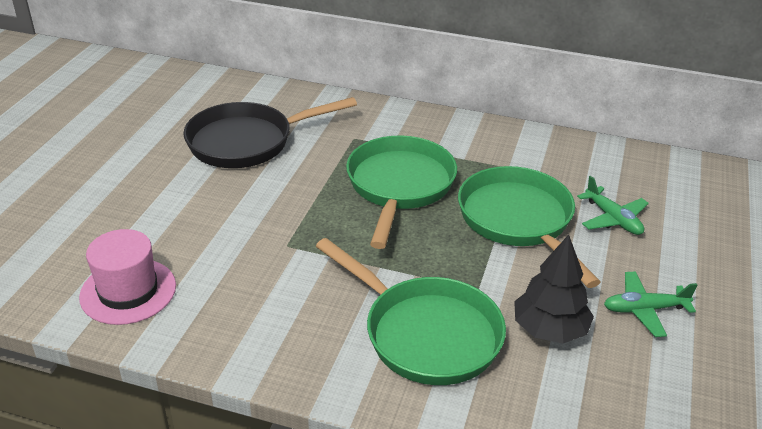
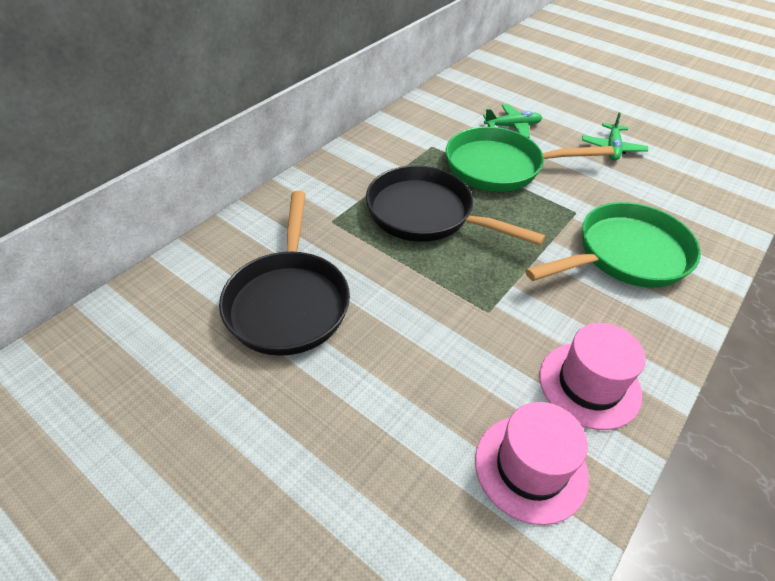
camera: 70 degrees left, 10 degrees up
(224, 318) = (589, 384): none -> pink hat
(399, 187) = (426, 214): green pan -> black pan
(549, 329) = (627, 193): black tree -> none

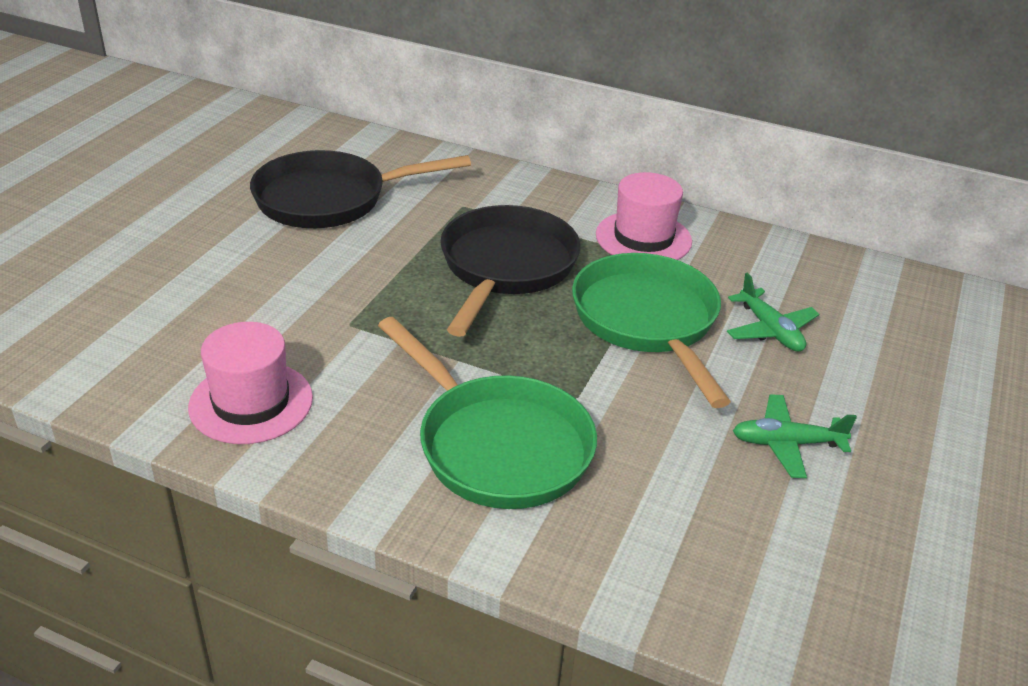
camera: 75 degrees right, 10 degrees down
(530, 467) = (142, 360): pink hat -> pink hat (643, 238)

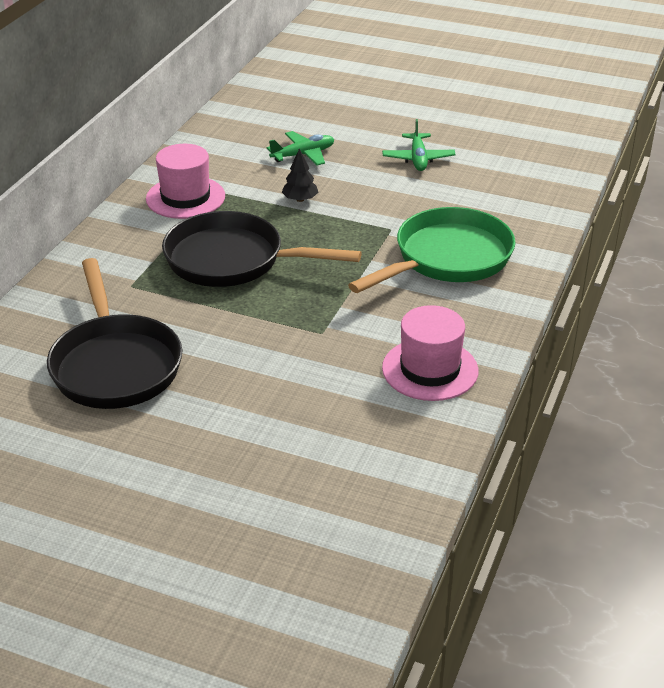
camera: 90 degrees left, 0 degrees up
(648, 322) = (300, 199): green pan -> black tree

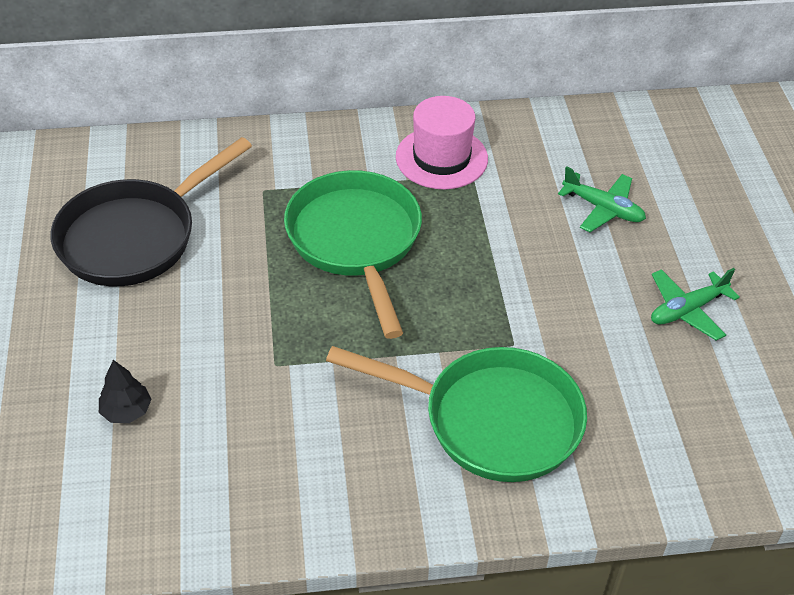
camera: 60 degrees right, 10 degrees up
(233, 260) = (356, 242): black pan -> green pan
(300, 199) = (510, 244): black tree -> black tree (126, 411)
(430, 369) = (264, 485): pink hat -> none

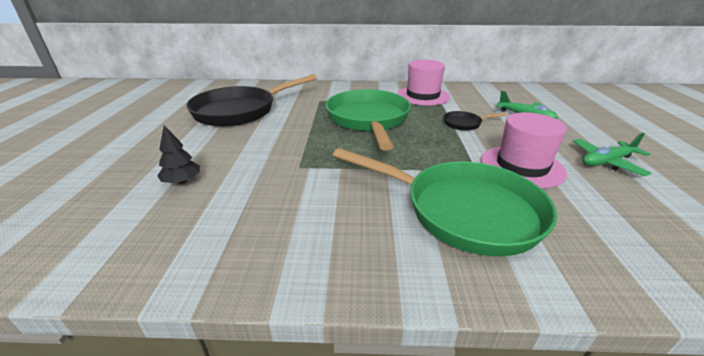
camera: 10 degrees right, 15 degrees down
(507, 237) = (464, 123): none -> black pan
(575, 330) = (522, 166): none -> pink hat

